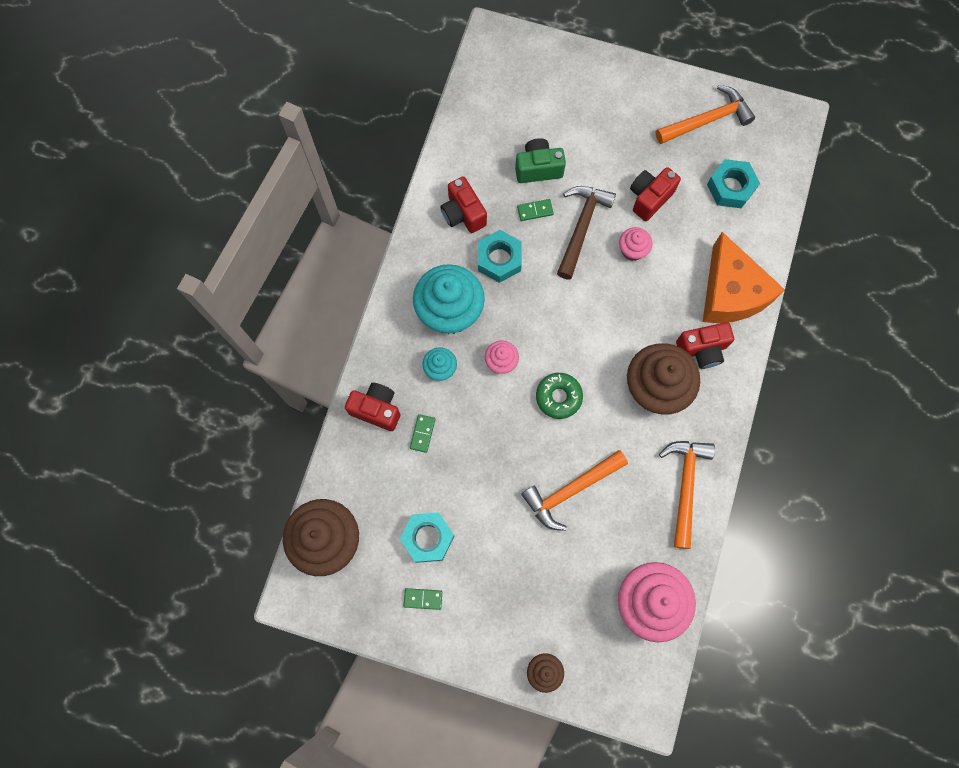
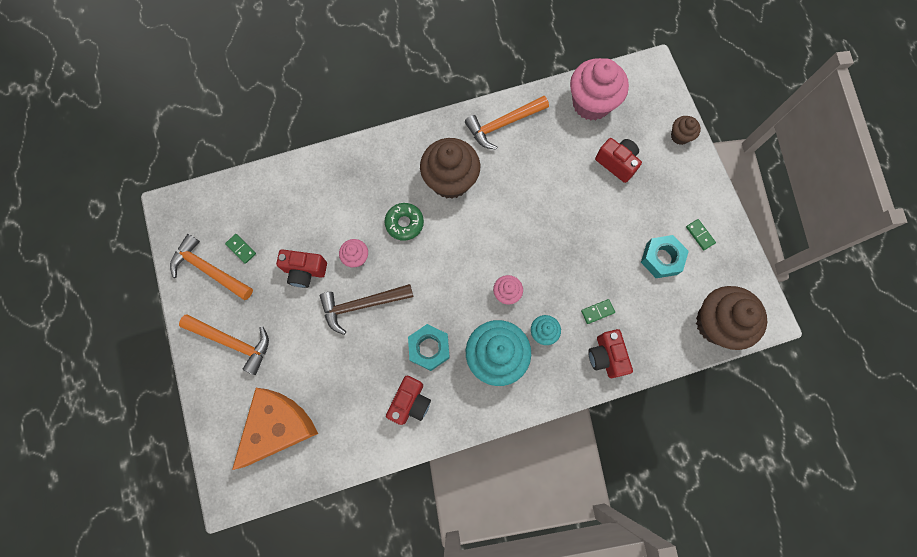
camera: 125 degrees left, 0 degrees up
(535, 211) = (371, 348): green domino -> green domino (241, 249)
(538, 168) = (332, 370): green camera -> none
(558, 397) = (503, 238): green donut -> green donut (404, 223)
(570, 490) = (560, 190): orange hammer -> orange hammer (233, 342)
(702, 350) = (401, 167): red camera -> red camera (616, 163)
(730, 187) = (259, 220): turquoise nut -> none
(730, 293) = (345, 173): orange cheese -> orange cheese (279, 426)

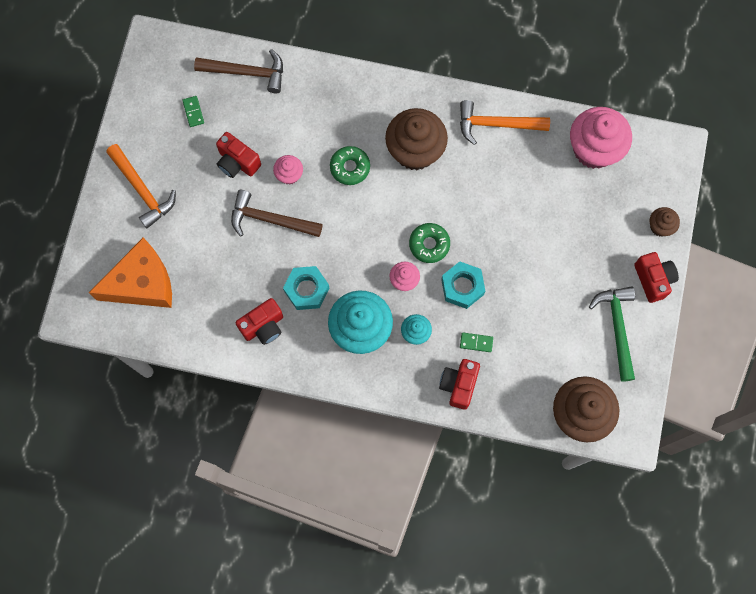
camera: 30 degrees right, 0 degrees up
(209, 269) = (156, 115): orange hammer -> none
(270, 191) = (247, 72): none -> brown hammer
(509, 251) = (429, 244): none -> green donut
(616, 163) = (581, 219): red camera -> red camera (653, 279)
(661, 258) = (566, 329): turquoise nut -> turquoise nut (462, 287)
(699, 235) = (617, 328): green domino -> green hammer

